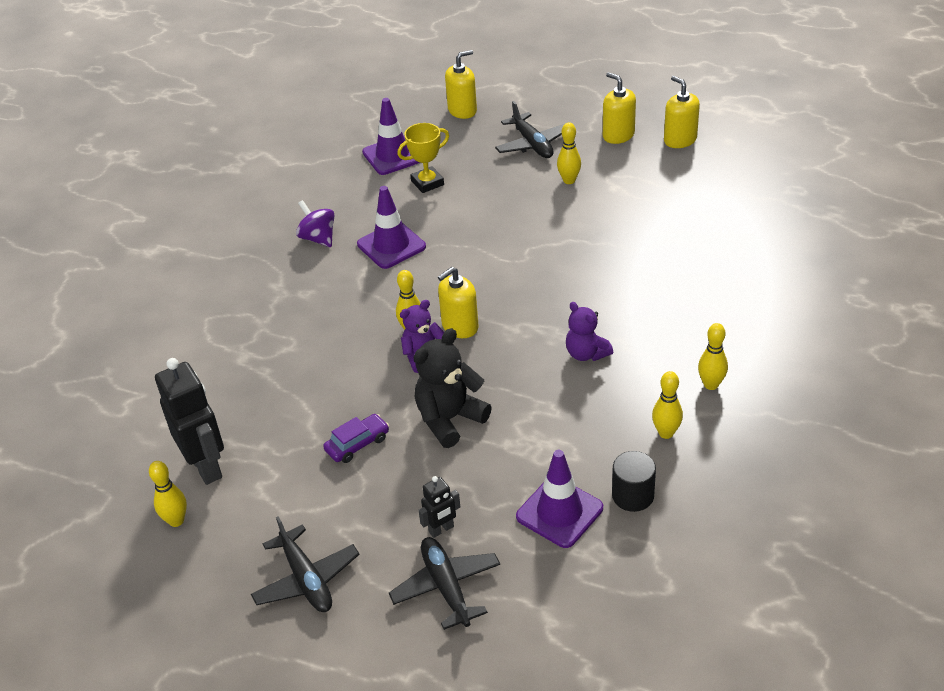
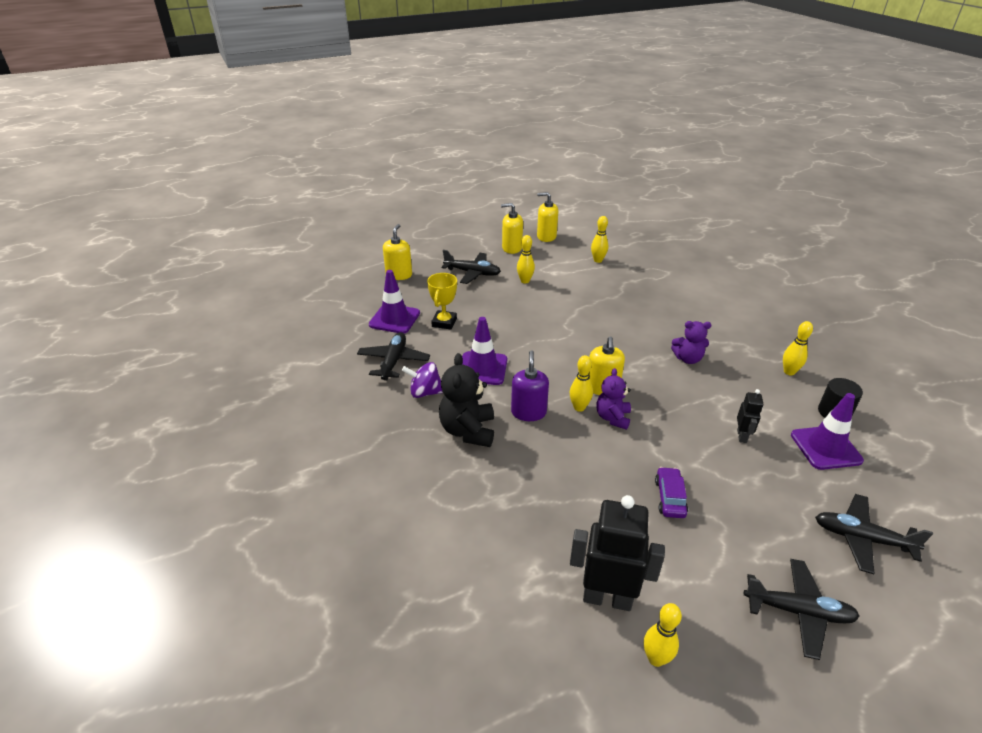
camera: 50 degrees left, 5 degrees down
(335, 196) = (393, 361): none -> black plane
(366, 306) = (528, 412): none -> purple soap dispenser
(441, 529) = (799, 507): black robot -> black robot (742, 436)
(449, 419) = (689, 442): black teddy bear -> black teddy bear (468, 431)
(711, 385) = (762, 337): yellow bowling pin -> yellow bowling pin (598, 260)

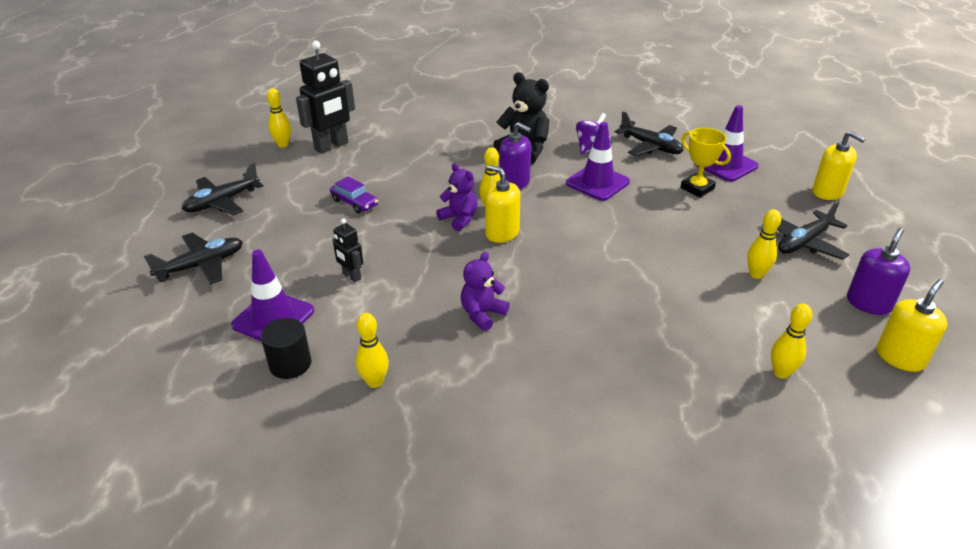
camera: 125 degrees right, 0 degrees up
(512, 248) = (868, 303): yellow soap dispenser -> purple soap dispenser

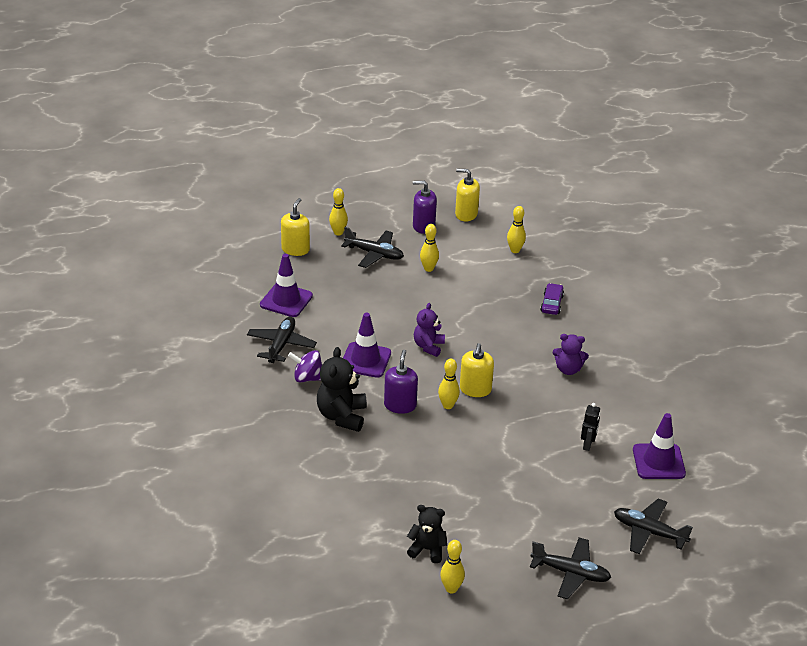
camera: 120 degrees left, 0 degrees up
(290, 364) = (684, 433): black cylinder -> none
(331, 146) = (427, 549): black robot -> black teddy bear
(354, 202) = (502, 487): purple car -> purple car (552, 304)
(375, 382) = (662, 391): yellow bowling pin -> yellow bowling pin (338, 232)
(459, 219) = (476, 417): purple teddy bear -> purple teddy bear (428, 346)
(697, 188) = (336, 309): yellow trophy -> none

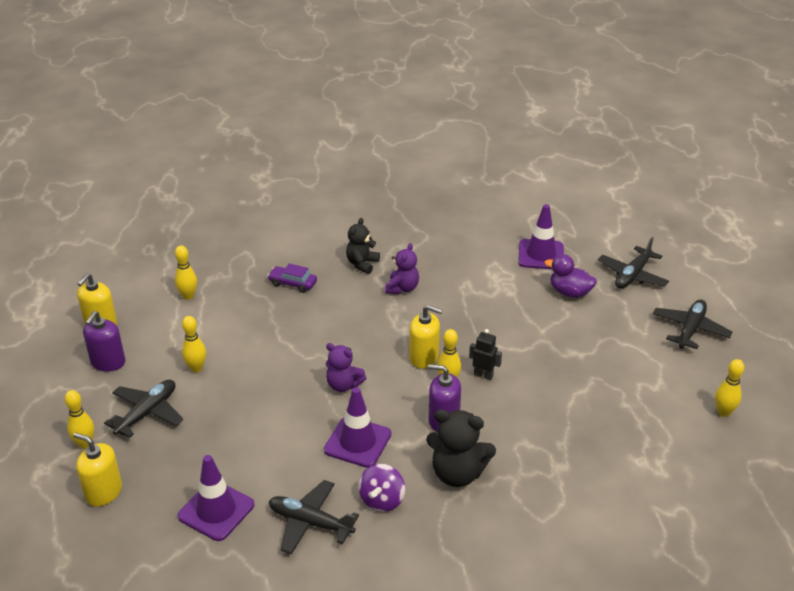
camera: 80 degrees left, 0 degrees up
(427, 549) = (671, 423): black teddy bear -> black teddy bear (362, 264)
(587, 445) = (516, 293): black robot -> black robot (483, 375)
(601, 483) = (569, 292): none -> purple duck

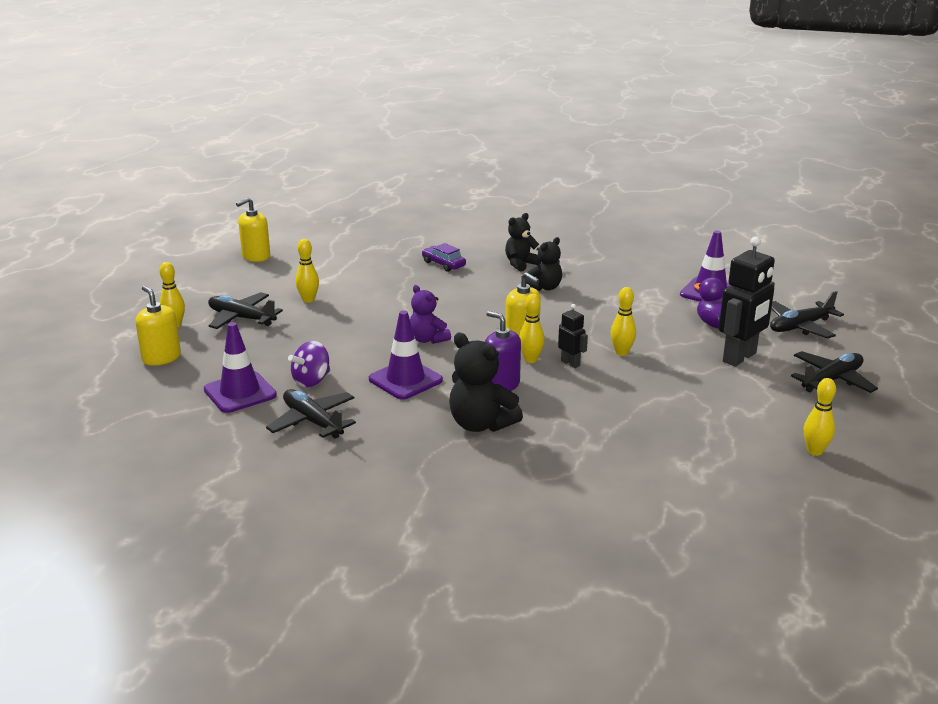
camera: 25 degrees right, 10 degrees down
(108, 362) = (239, 280): purple soap dispenser -> none
(147, 413) = (241, 318): black plane -> black plane turned 120 degrees counterclockwise
(188, 296) = (344, 254): yellow bowling pin -> yellow bowling pin (621, 352)
(382, 500) = (391, 424): purple spinning top -> purple spinning top (311, 381)
(402, 288) = (544, 287): purple teddy bear -> black teddy bear
(609, 325) = (740, 357): none -> black robot

